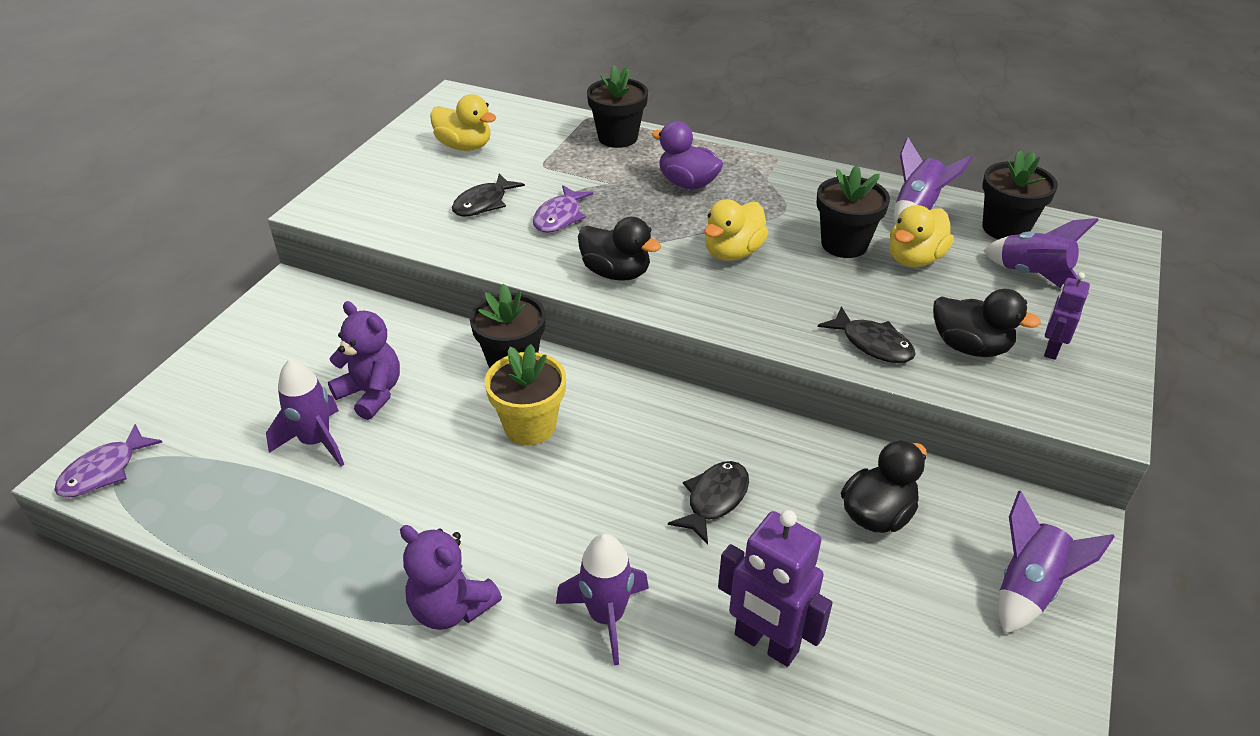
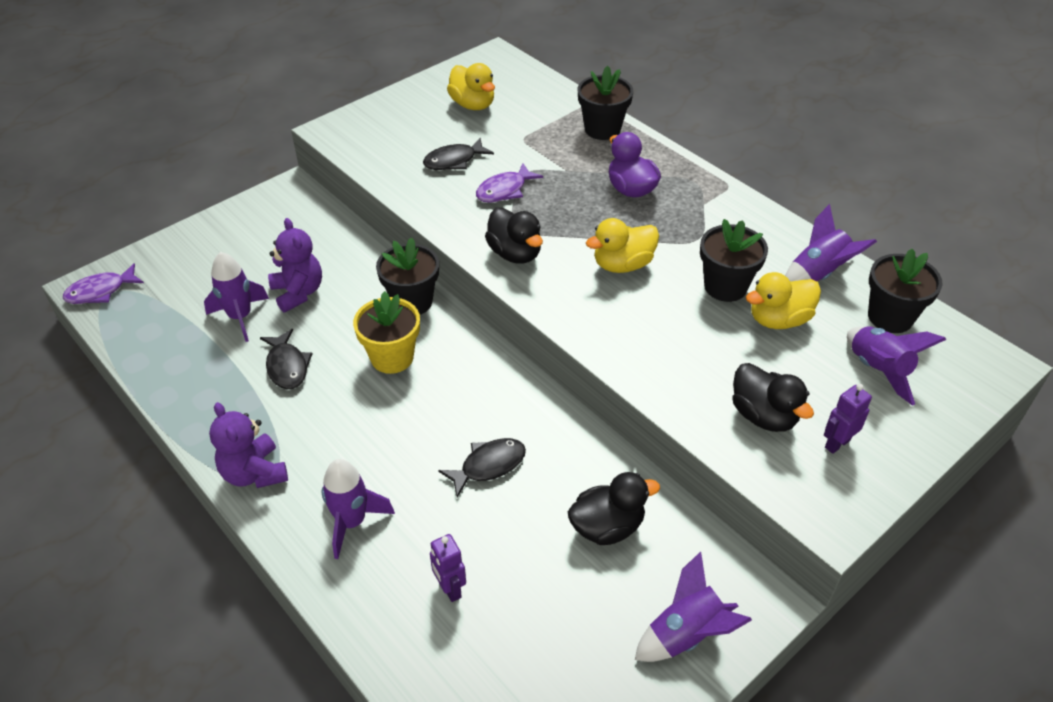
camera: 25 degrees right, 5 degrees up
(766, 643) = (450, 588): purple robot -> purple robot, size x0.57
(872, 344) = (679, 384): black fish -> black fish (287, 366)

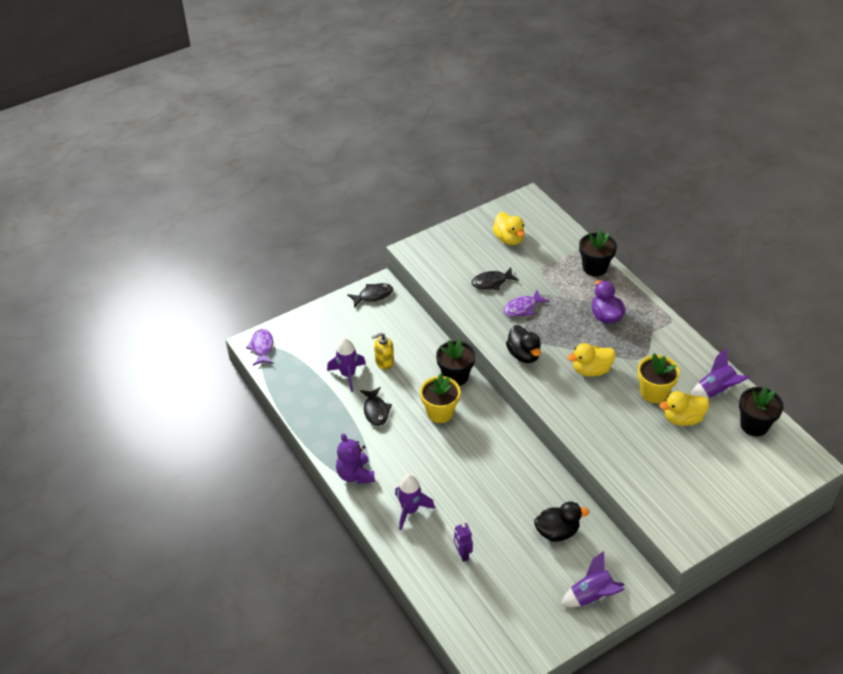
camera: 10 degrees right, 0 degrees up
(100, 291) = (262, 347): purple fish -> purple fish turned 105 degrees clockwise
(298, 292) = (384, 362): purple teddy bear -> yellow soap dispenser
(488, 466) = (492, 487): black fish -> black fish (373, 295)
(725, 286) = (654, 392): black flower pot -> yellow flower pot
(763, 416) = (658, 478): black duck -> none
(837, 443) = (698, 500): purple robot -> none
(878, 370) = (736, 459): purple rocket -> none

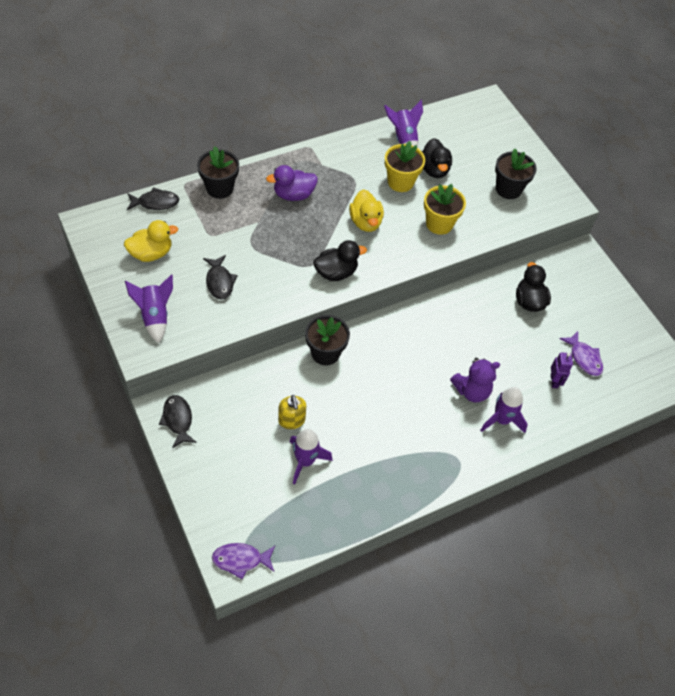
camera: 90 degrees left, 10 degrees up
(355, 474) = (453, 467): purple teddy bear -> purple teddy bear (472, 391)
(376, 411) = (365, 437): black fish -> black fish (155, 202)
(440, 412) = (375, 375): yellow flower pot -> yellow flower pot (439, 224)
(462, 554) = (554, 381): purple robot -> purple robot turned 75 degrees counterclockwise
(522, 308) = (267, 261): purple fish -> purple fish (584, 358)
(592, 596) = (596, 289): purple rocket -> purple rocket (155, 316)
(682, 418) = (434, 170): yellow duck -> black duck
(754, 425) = (446, 125): black flower pot -> black flower pot (508, 189)

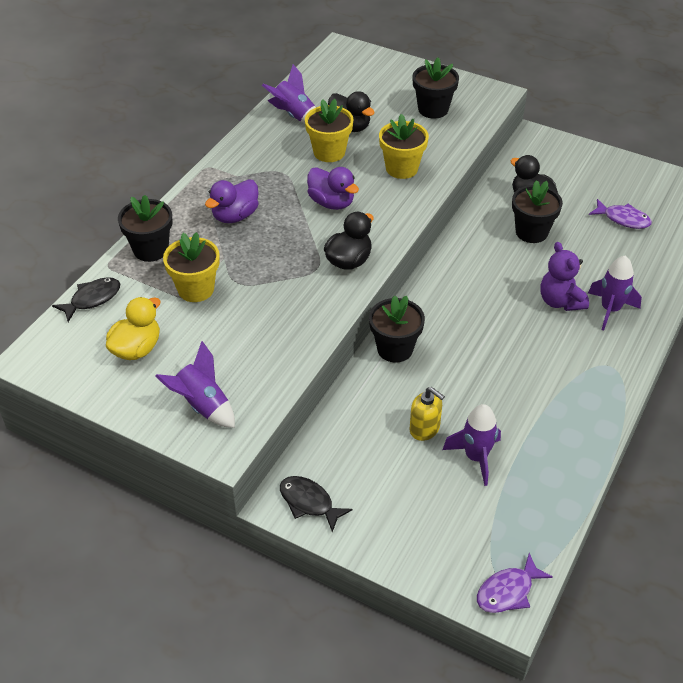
camera: 30 degrees left, 10 degrees down
(219, 282) = (239, 334): black fish -> none
(222, 233) = (196, 289): none -> yellow flower pot
(365, 222) = (331, 203): yellow duck -> purple duck
(472, 391) = (560, 301): purple teddy bear -> purple teddy bear turned 120 degrees clockwise
(504, 326) = (531, 232): none -> black flower pot
(554, 381) = (619, 252): purple robot -> none

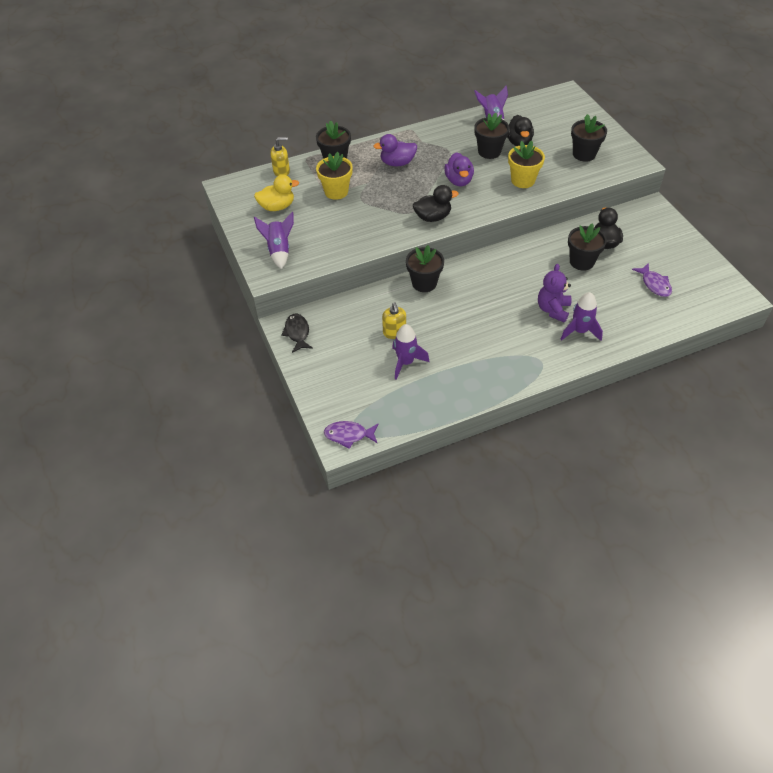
camera: 40 degrees right, 5 degrees up
(92, 299) = (281, 171): black fish -> yellow soap dispenser
(329, 152) = (489, 152): yellow flower pot -> black flower pot

